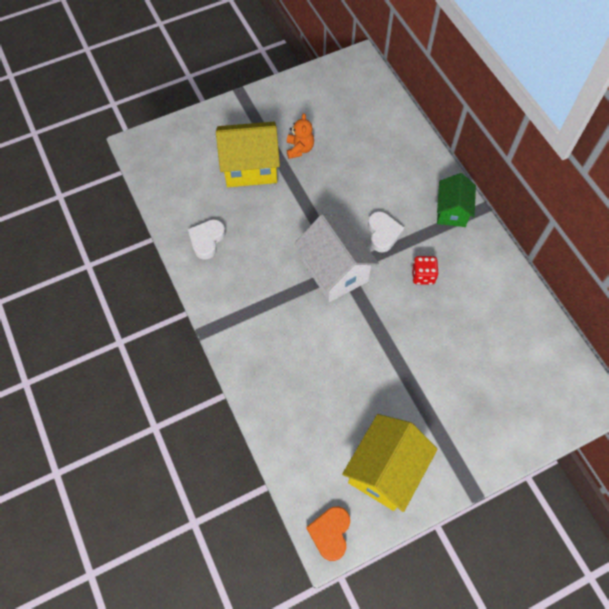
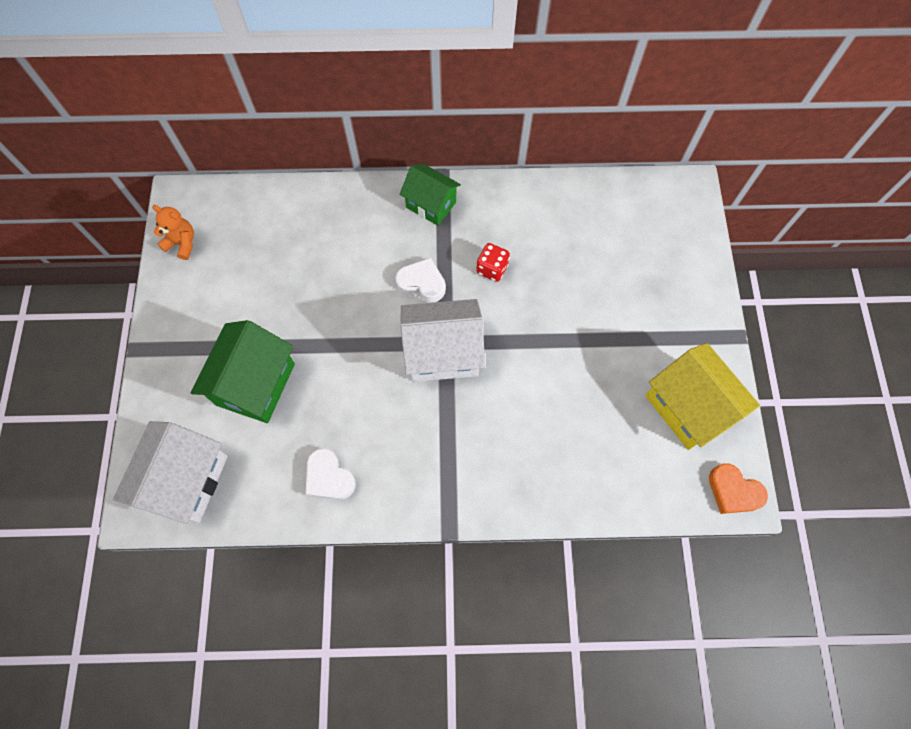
camera: 65 degrees left, 5 degrees up
(168, 161) = (187, 480): none -> white house
(250, 167) = (256, 384): yellow house -> green house
(299, 149) = (262, 318): orange teddy bear -> orange teddy bear (182, 243)

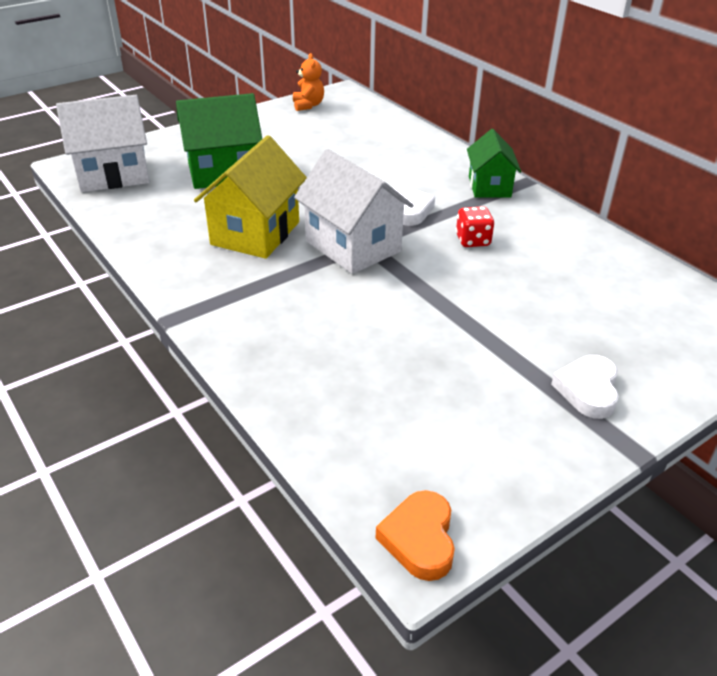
camera: 55 degrees right, 30 degrees down
(329, 477) = (170, 234): white heart -> white heart (588, 390)
(688, 407) = (488, 443): yellow house -> yellow house (255, 233)

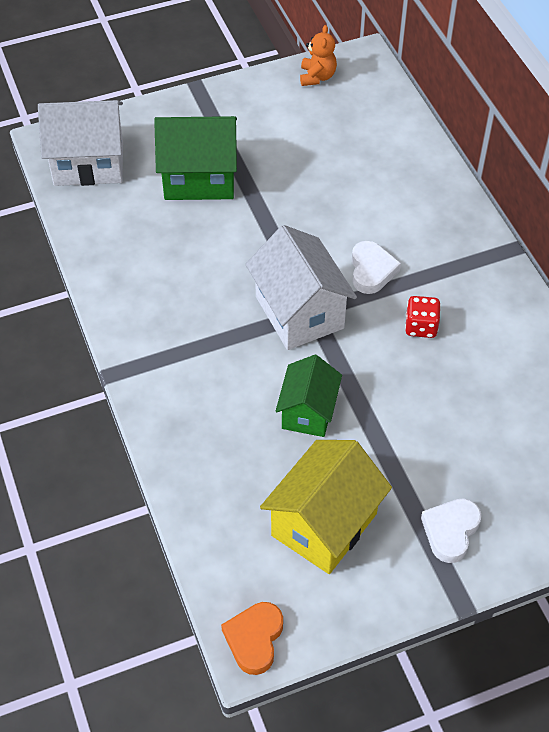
camera: 15 degrees right, 15 degrees up
(255, 233) = (210, 276): yellow house -> yellow house (324, 524)
(489, 187) = (470, 250): green house -> green house (308, 412)

